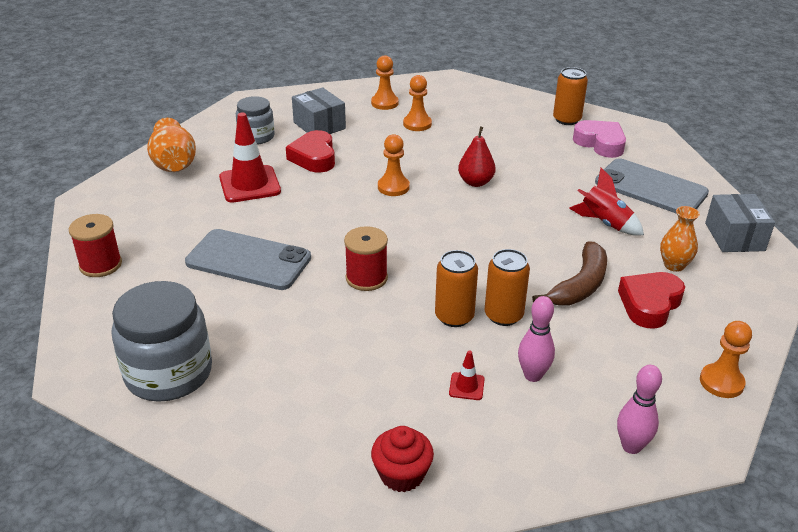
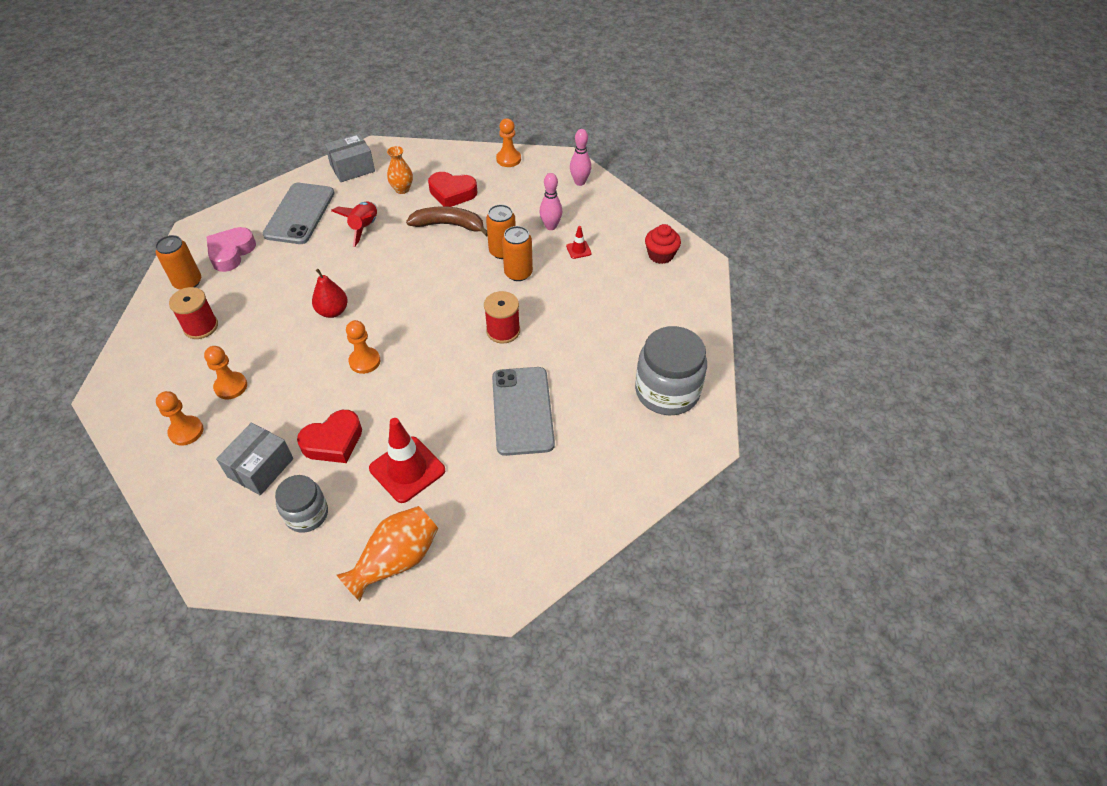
camera: 115 degrees left, 15 degrees up
(100, 265) = (588, 511): red spool -> red spool (201, 326)

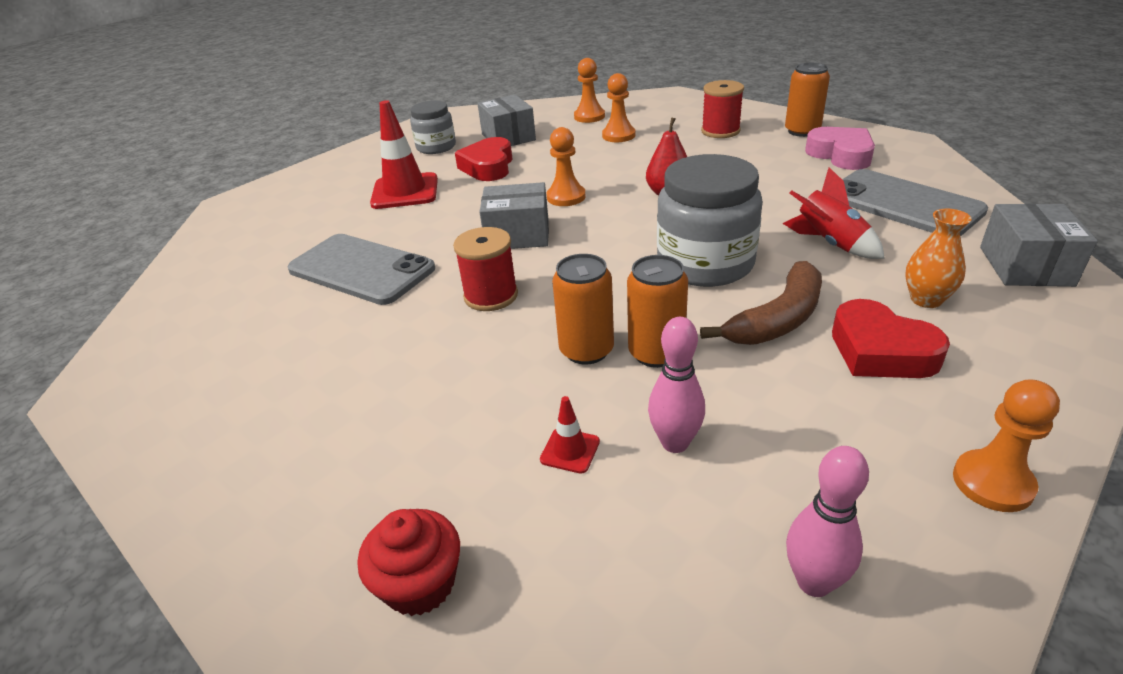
camera: 130 degrees right, 15 degrees down
(396, 560) = (337, 171): orange vase -> none
(432, 357) = (518, 235): none -> grey box
(452, 193) = (880, 351): red heart -> red heart turned 90 degrees counterclockwise
(667, 391) = (193, 397): grey jar -> grey jar (705, 263)

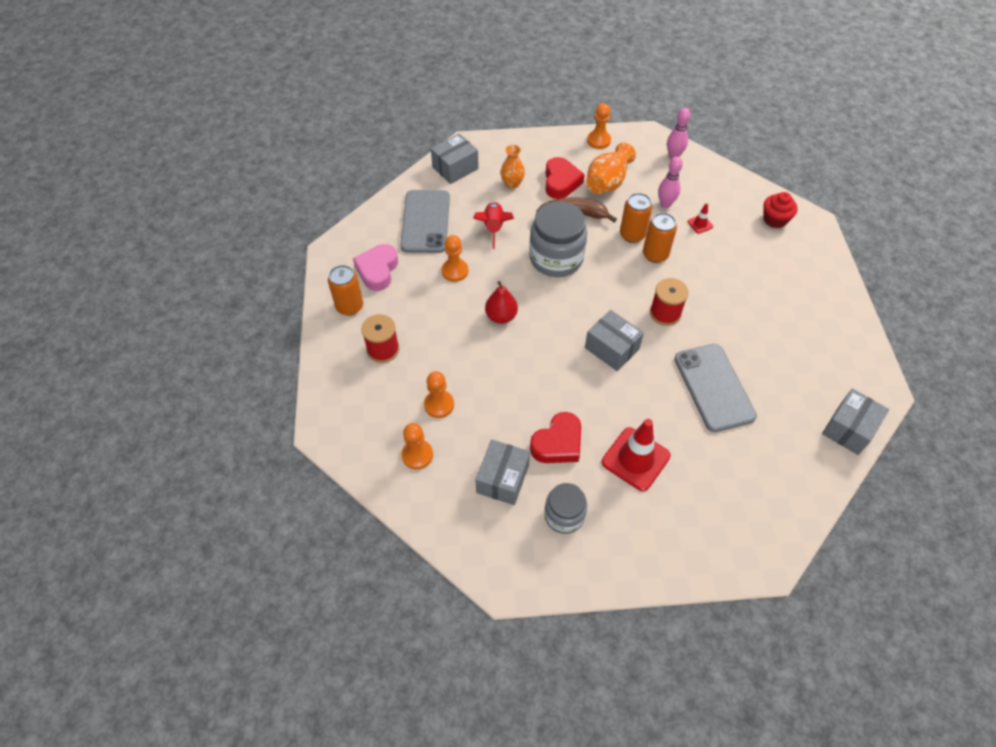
camera: 140 degrees left, 20 degrees up
(148, 325) = (849, 429): none -> grey box
(566, 197) = (552, 361): orange pawn -> orange pawn (455, 271)
(822, 406) = (607, 182): none -> orange vase

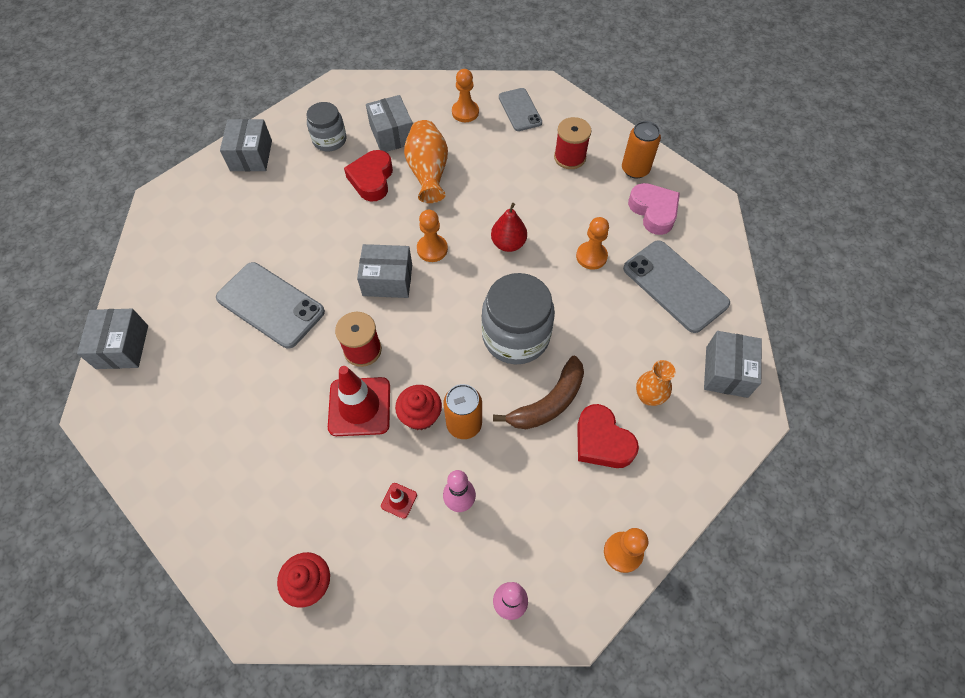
camera: 140 degrees right, 5 degrees up
(370, 422) = (520, 110): none -> grey phone
(439, 404) = (485, 149): orange pawn -> orange pawn (432, 249)
(493, 228) = (607, 326): red rocket -> none
(607, 182) = (552, 484): orange vase -> orange vase (428, 172)
(635, 459) = (303, 205): red traffic cone -> red traffic cone (359, 406)
(651, 552) = (251, 155): none -> grey box
(655, 254) = (420, 415): orange can -> red cupcake

